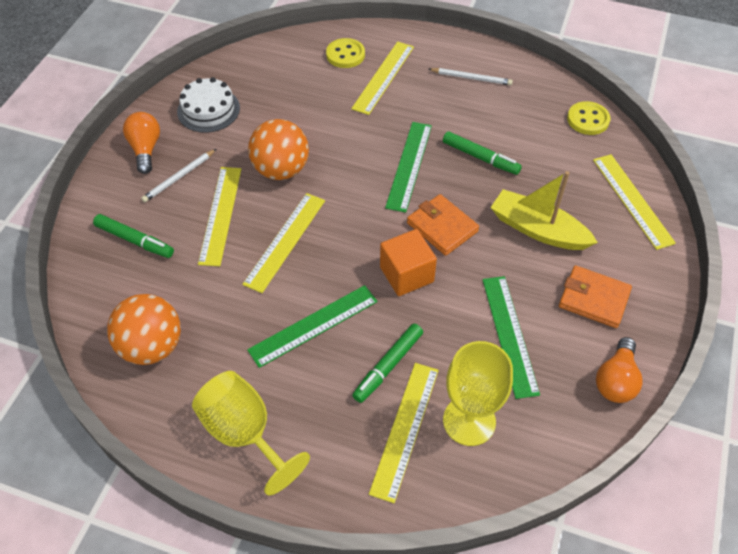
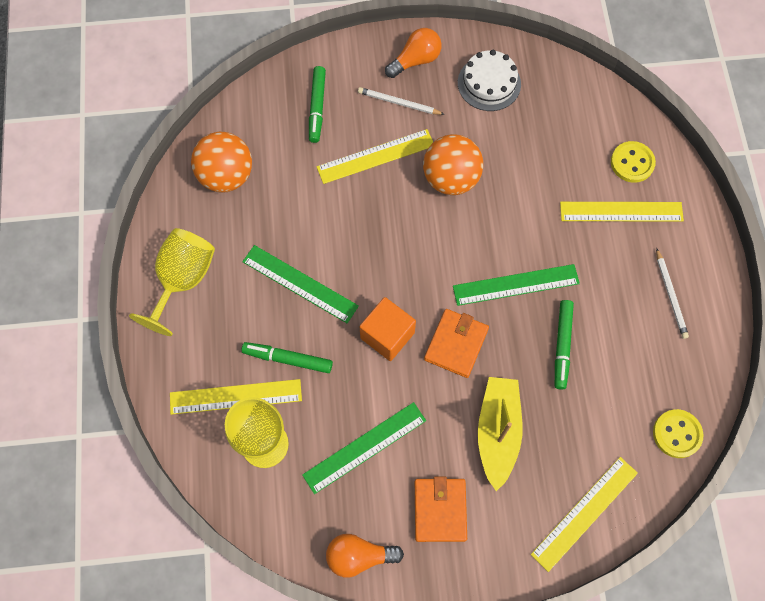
camera: 65 degrees right, 15 degrees up
(285, 241) = (373, 220): yellow ruler -> none

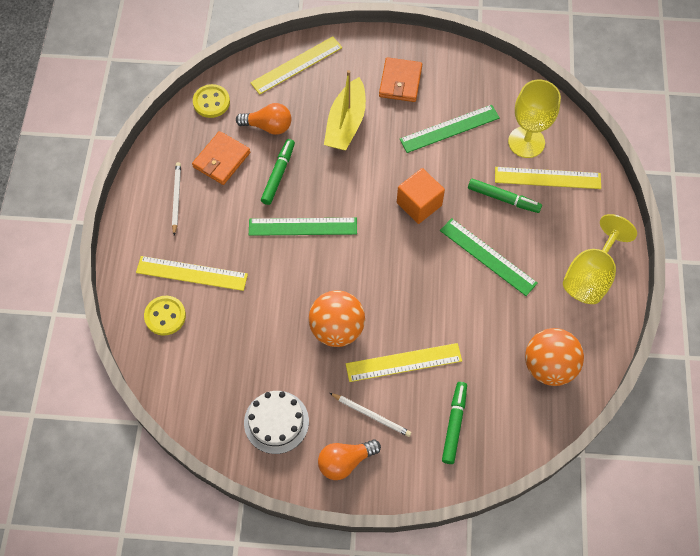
camera: 170 degrees left, 5 degrees down
(359, 556) = (463, 64): orange light bulb -> orange light bulb (268, 126)
(456, 344) = (364, 189): orange wallet -> orange wallet (221, 160)

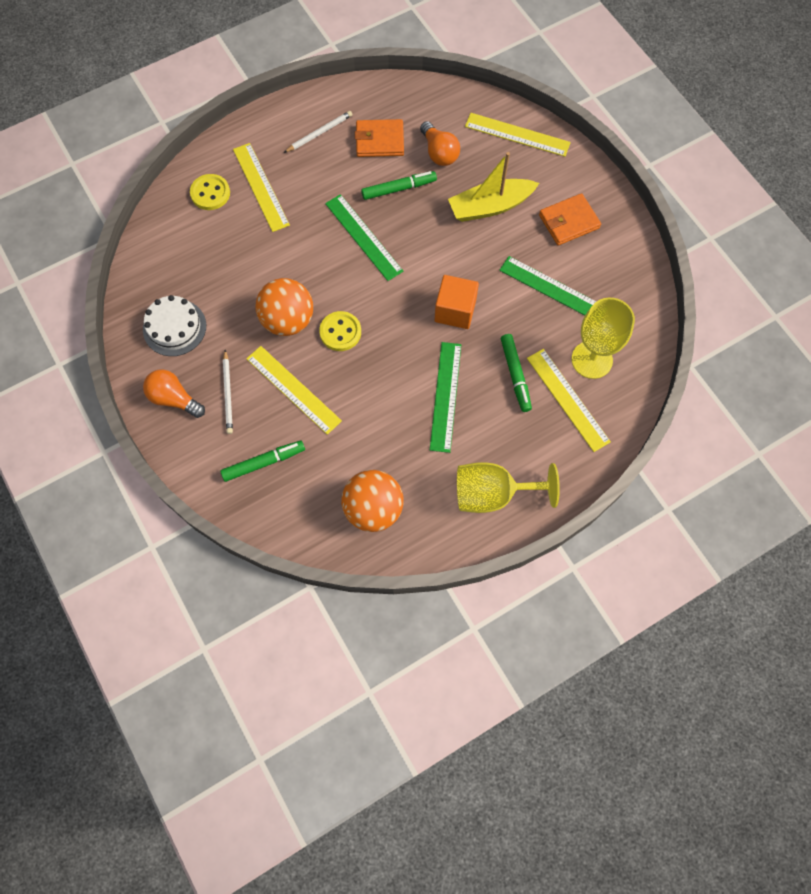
camera: 55 degrees right, 5 degrees up
(211, 102) = (428, 99): yellow button -> yellow button (340, 332)

